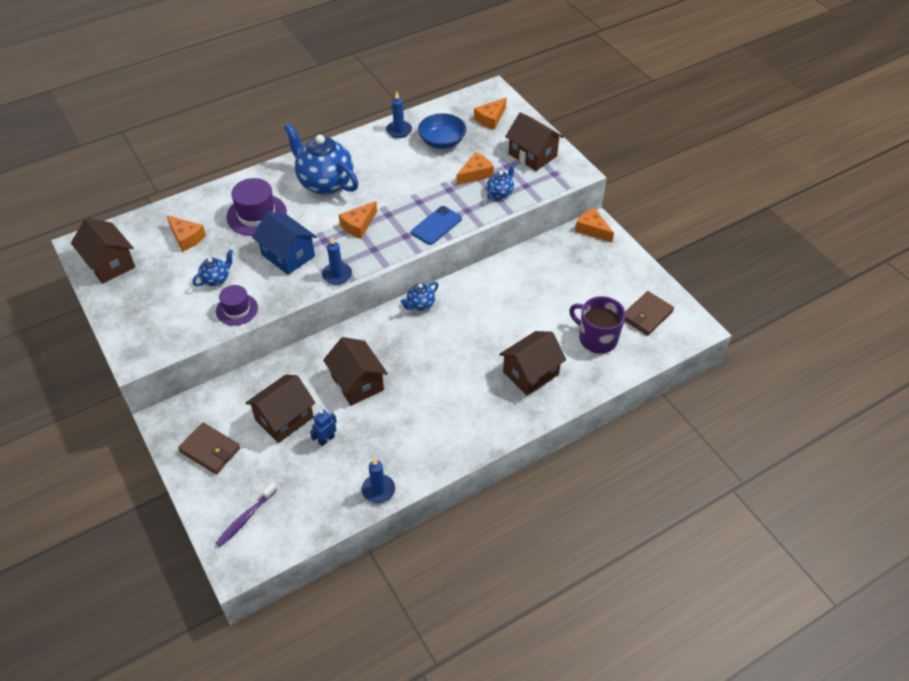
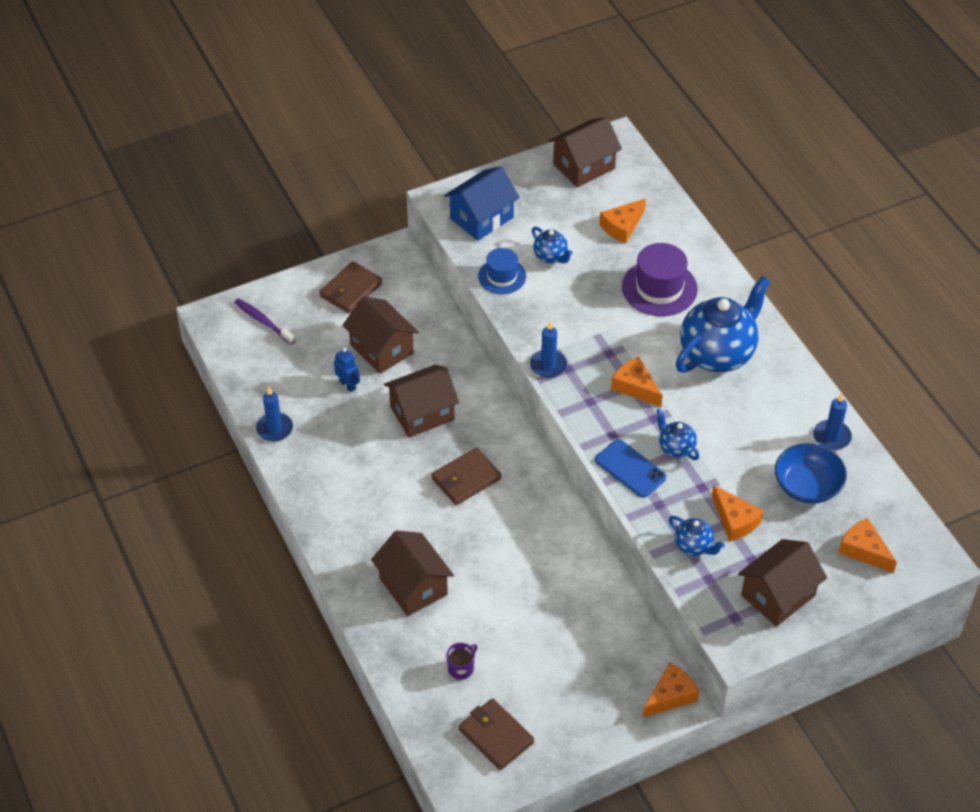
camera: 95 degrees right, 0 degrees up
(237, 309) = (502, 276): purple hat -> blue hat
(288, 255) = (585, 319): blue house -> blue house (481, 218)
(420, 305) = (538, 479): blue teapot -> blue teapot (676, 448)
(423, 348) = (466, 479): none -> brown wallet
(597, 338) = (461, 668): purple mug -> purple mug, size x0.49

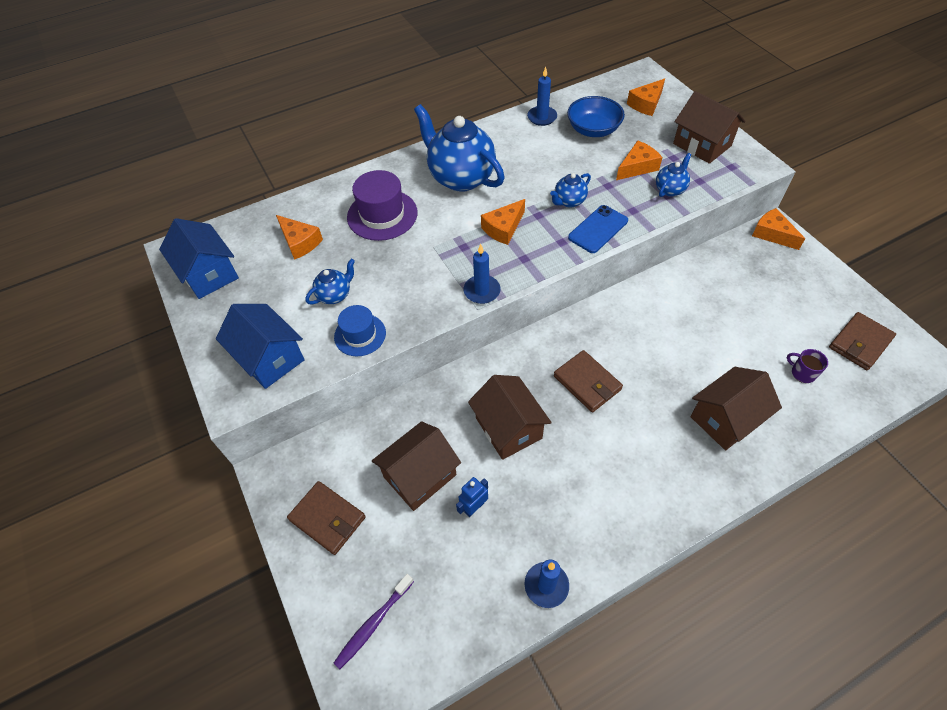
camera: 90 degrees left, 5 degrees up
(583, 166) = (208, 274): brown house -> blue house

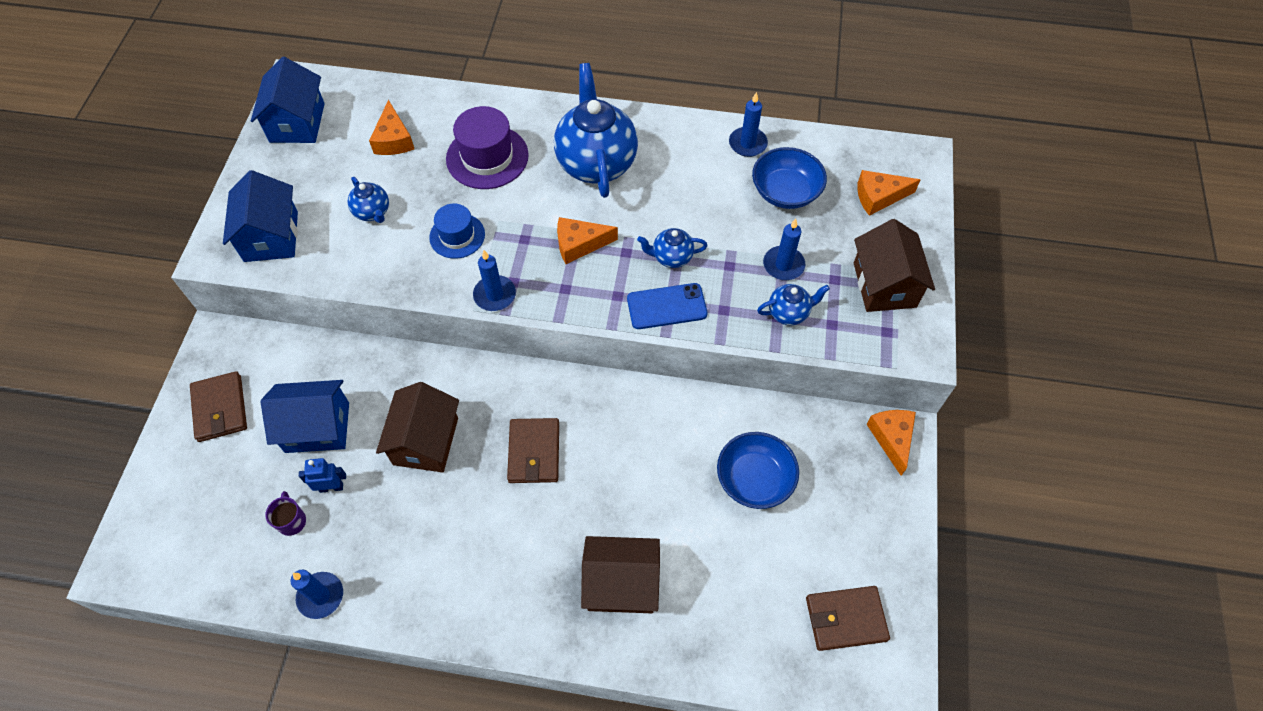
camera: 35 degrees right, 5 degrees up
(335, 295) = (372, 212): blue teapot -> blue teapot turned 60 degrees clockwise
(360, 335) = (356, 265): blue hat -> blue hat (457, 236)
(373, 623) = (175, 518): purple toothbrush -> none
(420, 476) = (317, 427): brown house -> blue house
(637, 167) = (783, 265): orange cheese -> blue candle
(729, 305) = (754, 479): none -> blue bowl
(802, 373) = (748, 601): purple mug -> purple mug (292, 521)

